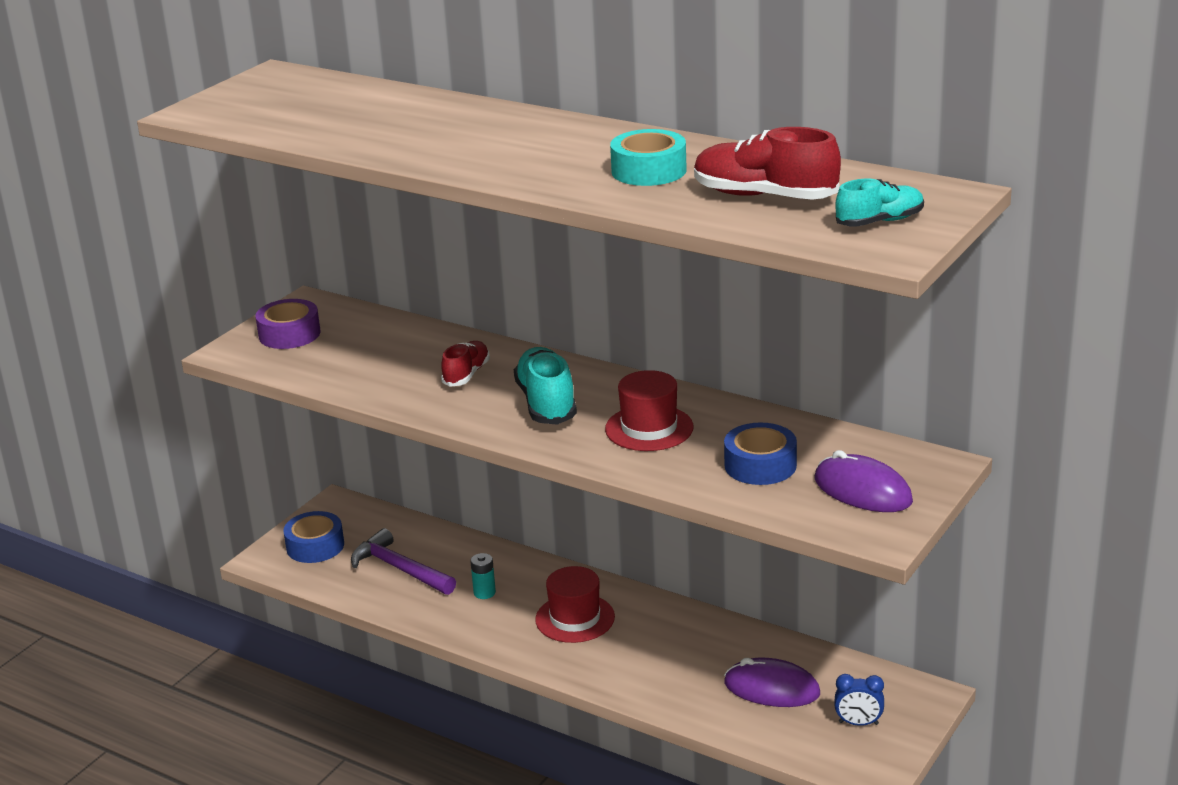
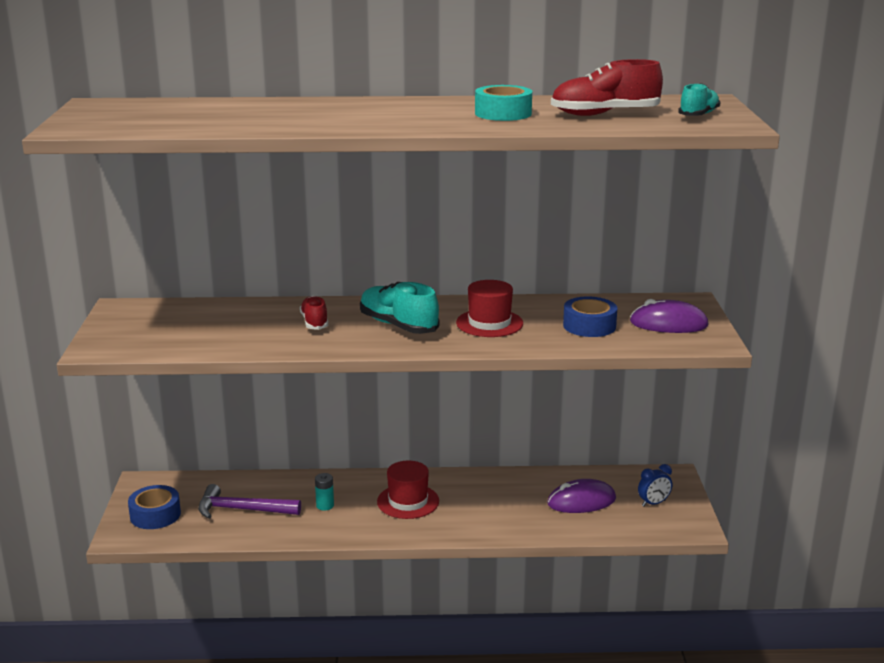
camera: 35 degrees left, 5 degrees down
(289, 334) = (133, 328): purple tape -> none

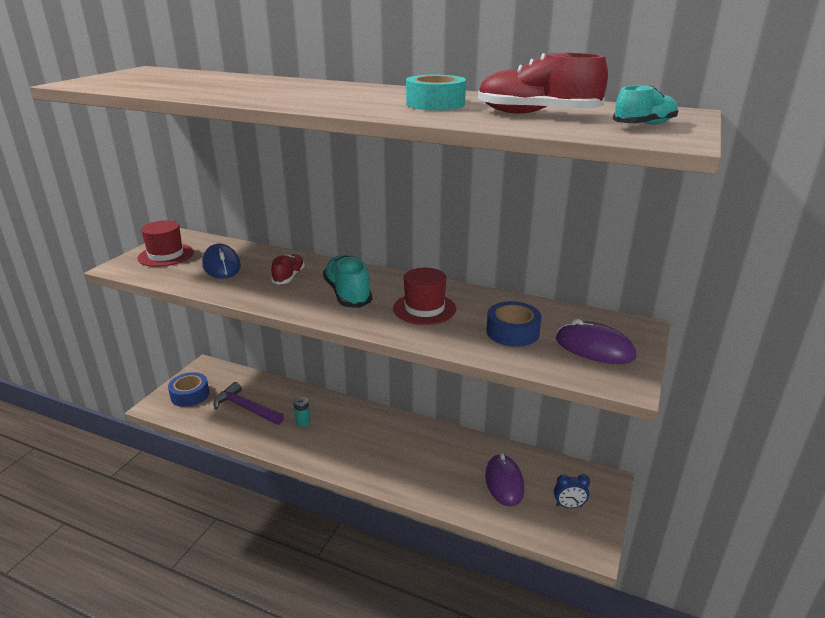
camera: 25 degrees right, 5 degrees up
(221, 326) = (221, 265): none -> blue mouse
(408, 501) = (364, 437): red hat -> red hat (166, 255)
(581, 501) = (504, 482): purple mouse -> purple mouse turned 75 degrees clockwise

